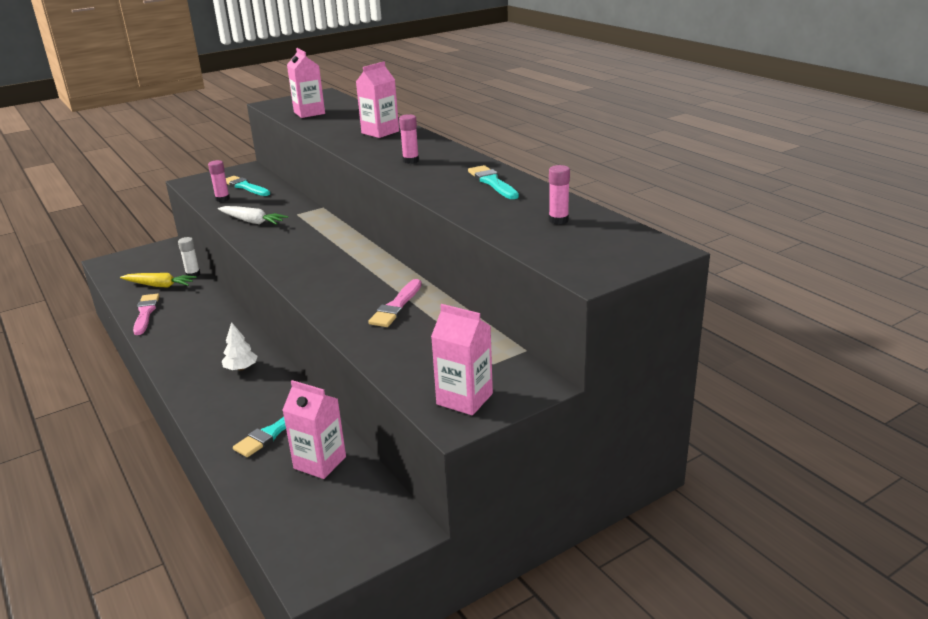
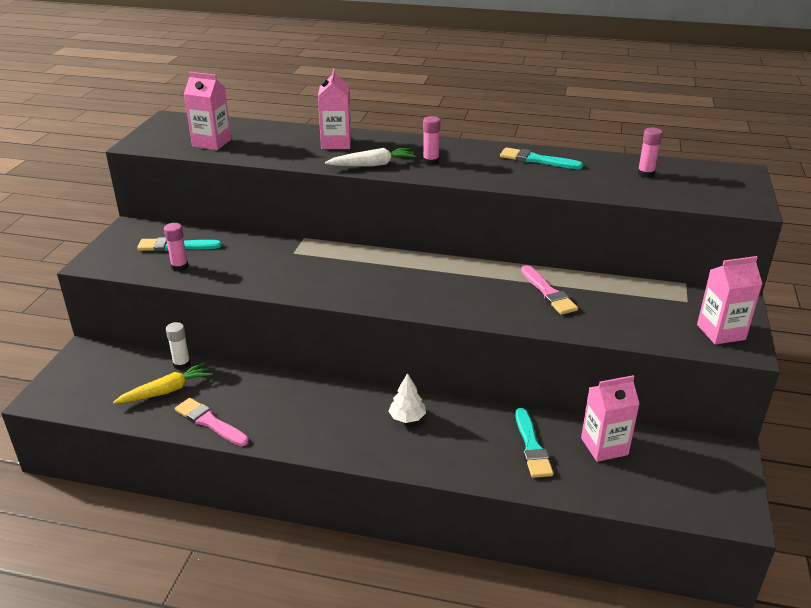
camera: 45 degrees left, 5 degrees up
(252, 221) = (266, 276): white carrot -> white carrot (373, 165)

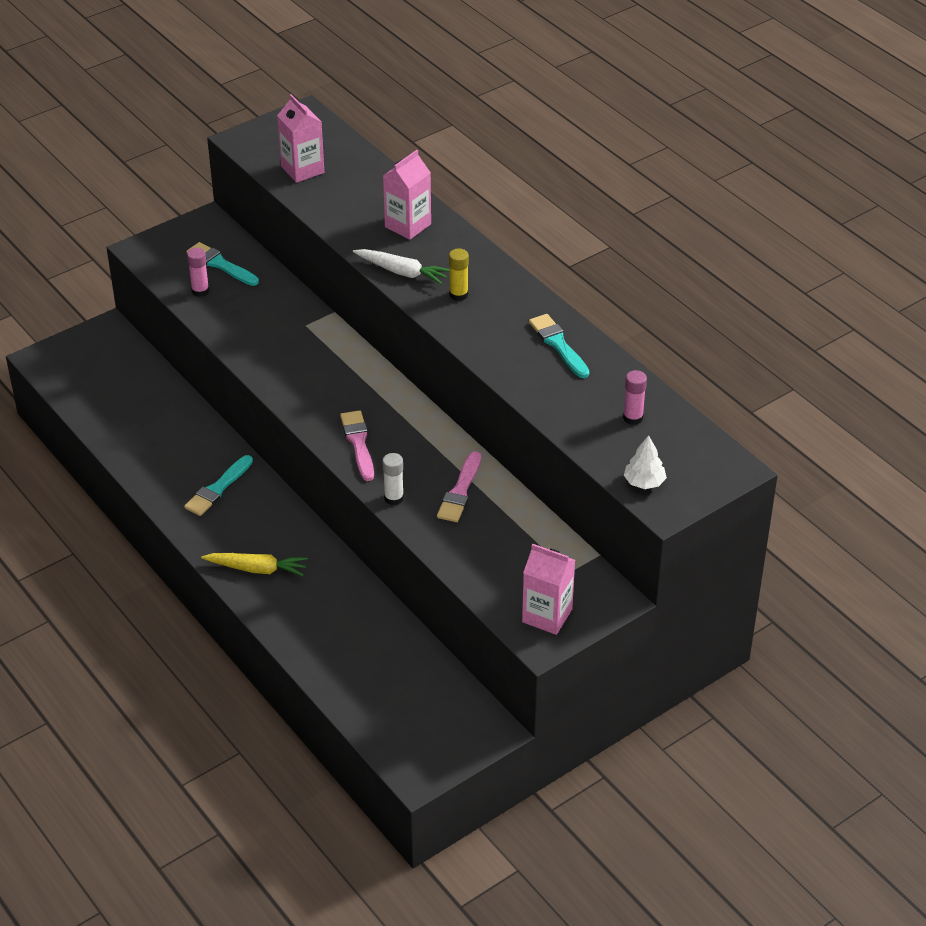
camera: 40 degrees right, 10 degrees up
(166, 391) = (131, 404): yellow carrot -> yellow carrot (257, 569)
(181, 364) = (166, 385): white glue stick -> white glue stick (394, 498)
(209, 422) = (133, 452): pink brush -> pink brush (358, 443)
(407, 417) = (278, 539): white tree -> white tree (644, 482)
(430, 161) = (458, 295): pink glue stick -> yellow glue stick
(531, 447) = (340, 623): turquoise brush -> turquoise brush (218, 488)
(604, 446) = (397, 660): pink carton -> none

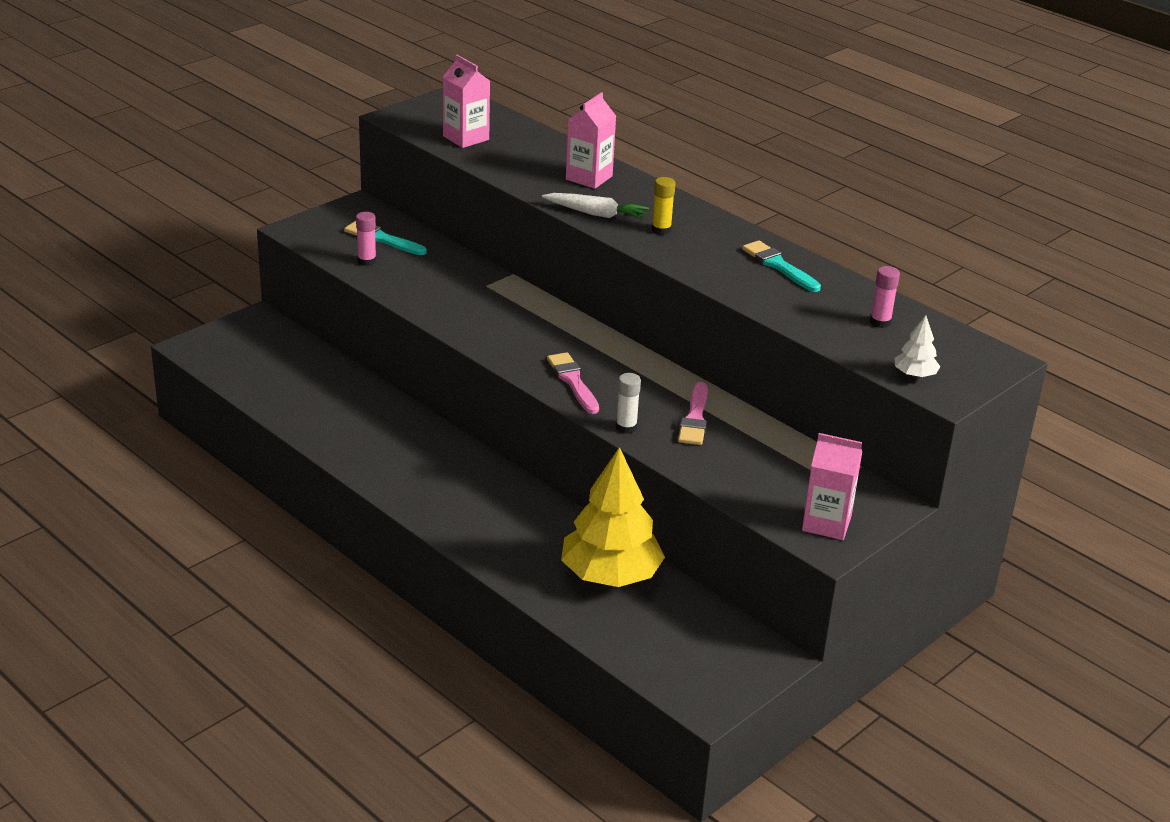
camera: 10 degrees left, 10 degrees down
(218, 488) = (410, 451): turquoise brush -> none
(257, 569) = (472, 522): yellow carrot -> none
(367, 634) = (610, 575): none -> yellow tree

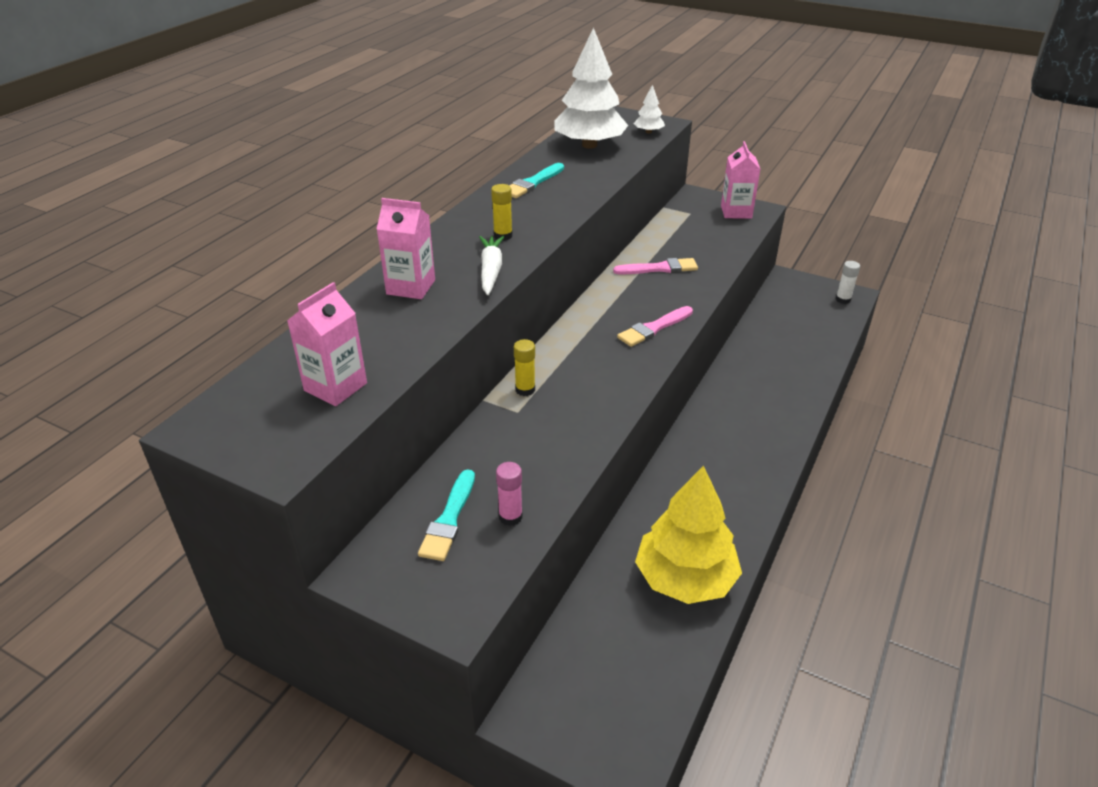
camera: 105 degrees left, 5 degrees up
(514, 294) = (525, 390): none -> yellow glue stick
(610, 575) = (770, 348): yellow tree -> yellow tree (685, 579)
(626, 427) = (697, 294): white glue stick -> white glue stick (843, 300)
(880, 322) = (589, 145): pink glue stick -> white tree

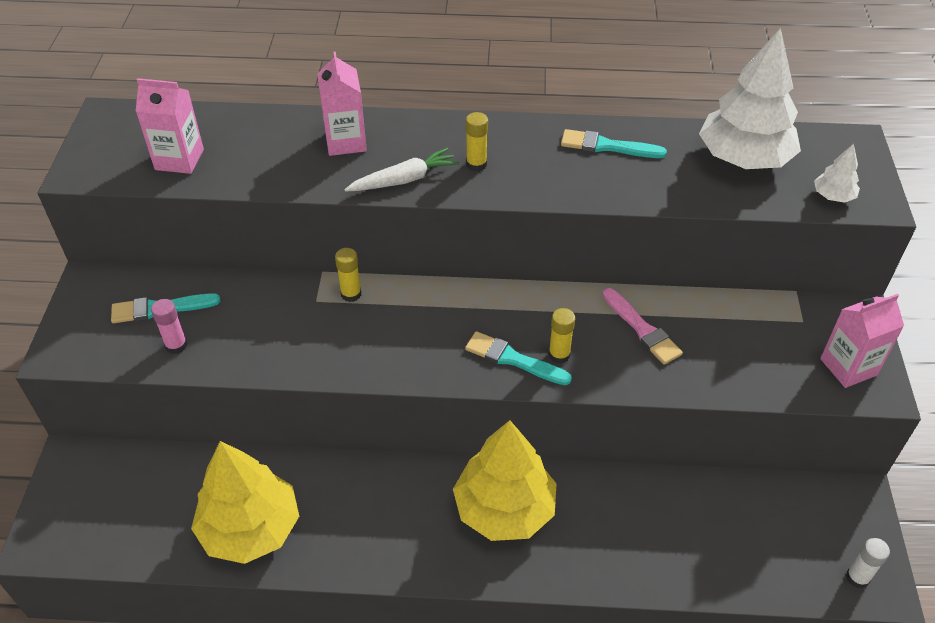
camera: 65 degrees right, 10 degrees up
(653, 328) = (513, 359): pink brush -> turquoise brush
(662, 307) = (559, 355): none -> yellow glue stick
(731, 422) = (504, 508): none -> yellow tree

